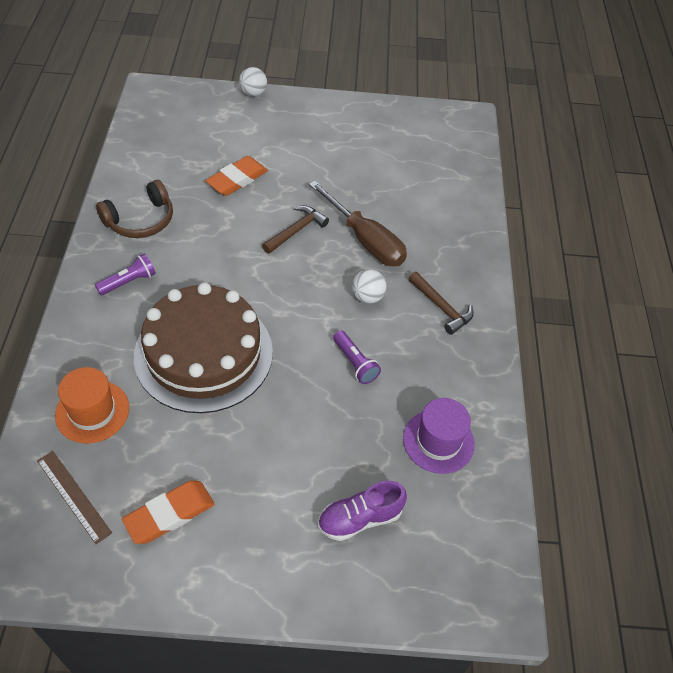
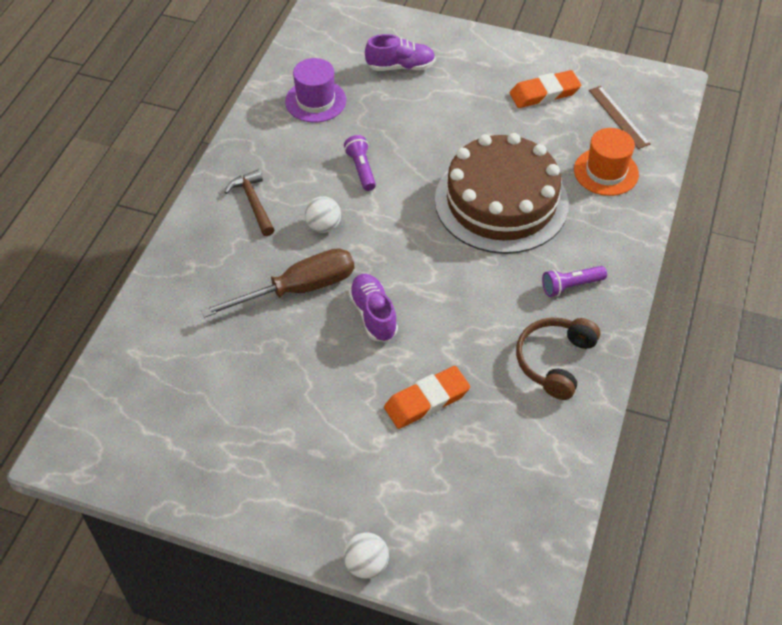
camera: 160 degrees left, 0 degrees up
(140, 220) = (555, 361): brown headphones -> brown headphones turned 45 degrees counterclockwise
(296, 230) = (373, 315): brown hammer -> purple shoe
(365, 240) = (298, 289): brown screwdriver -> brown screwdriver turned 90 degrees clockwise

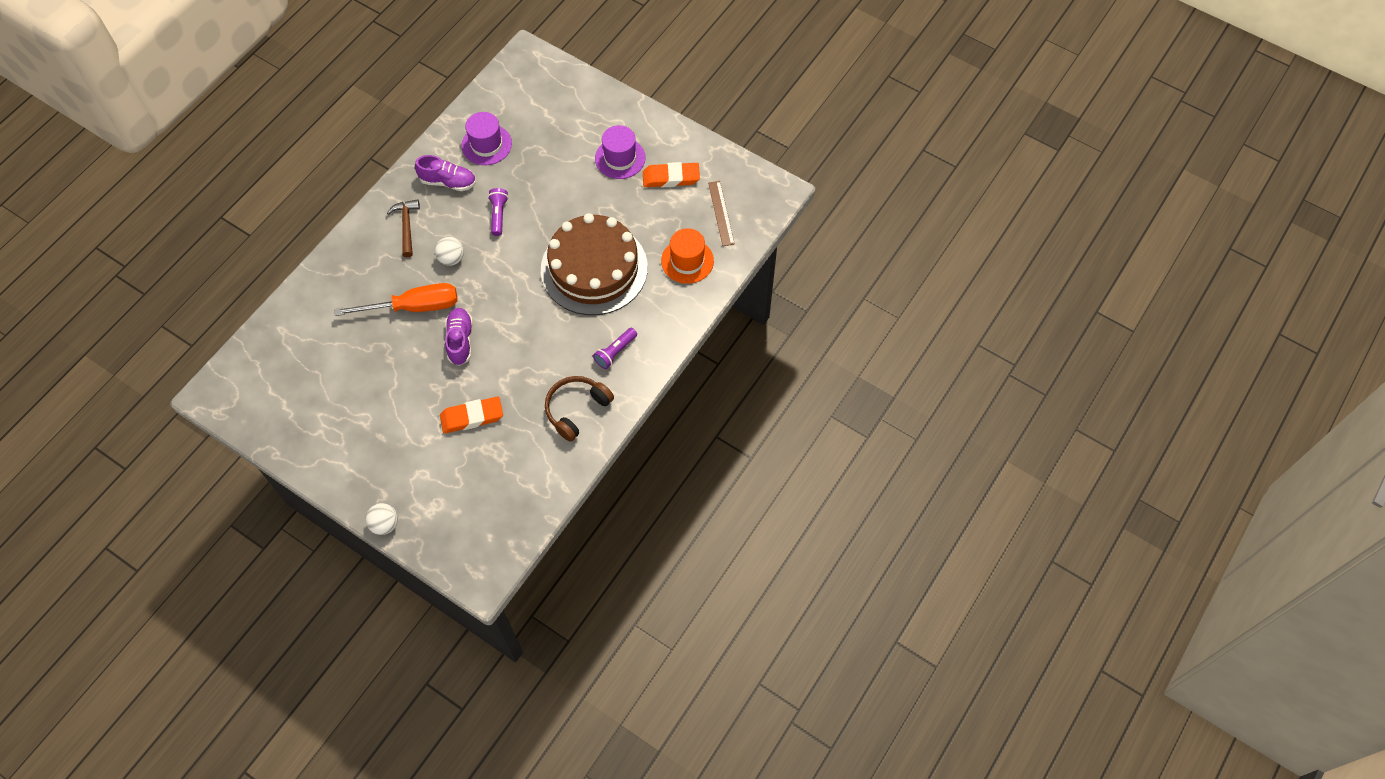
camera: 15 degrees right, 10 degrees up
(298, 289) = (414, 307): brown screwdriver -> orange screwdriver
(400, 66) = (566, 127): purple shoe -> purple shoe (448, 182)
(477, 85) = (620, 158): none -> purple hat
(571, 286) = (615, 352): purple flashlight -> purple flashlight turned 45 degrees counterclockwise

